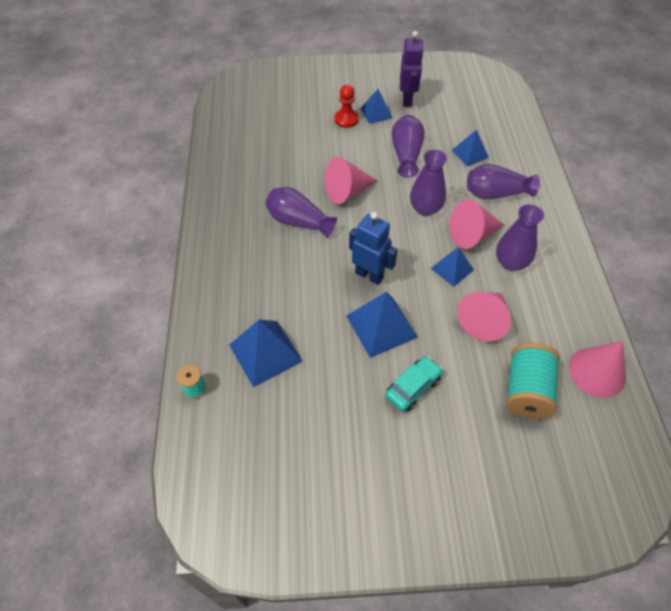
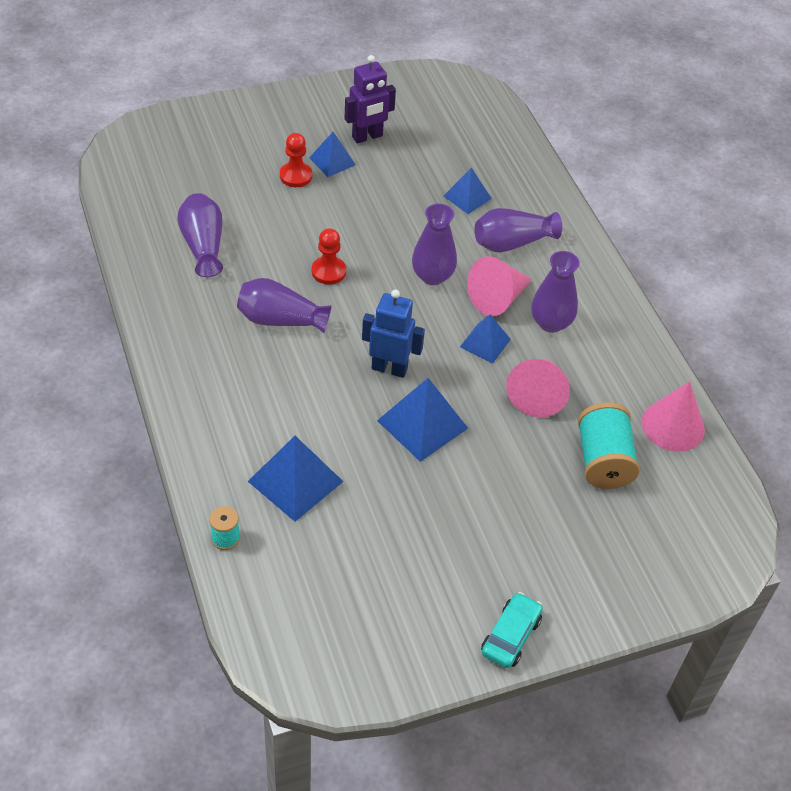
camera: 20 degrees left, 5 degrees down
(347, 192) = (328, 271): pink cone -> red pawn
(406, 154) = (388, 210): purple vase -> purple vase (203, 245)
(407, 100) = (367, 137): purple robot -> purple robot turned 75 degrees clockwise
(413, 387) = (478, 483): turquoise car -> turquoise car (510, 636)

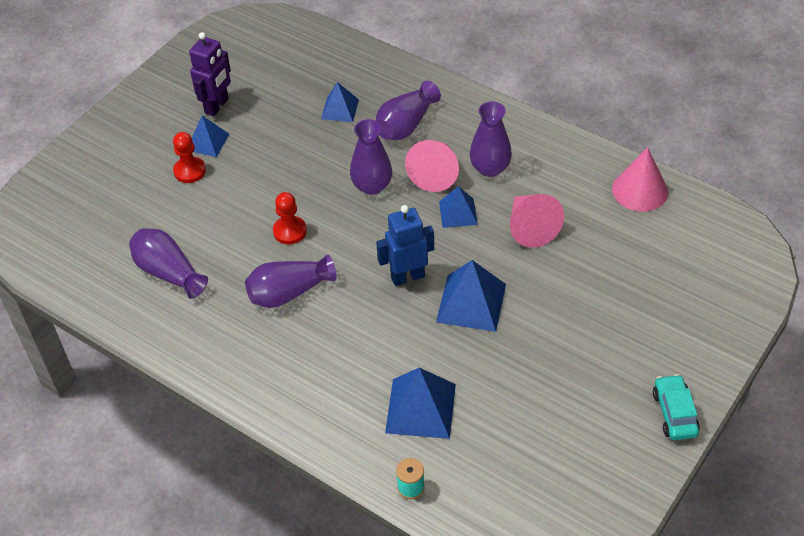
camera: 30 degrees left, 0 degrees up
(603, 460) = (618, 246): turquoise spool -> none

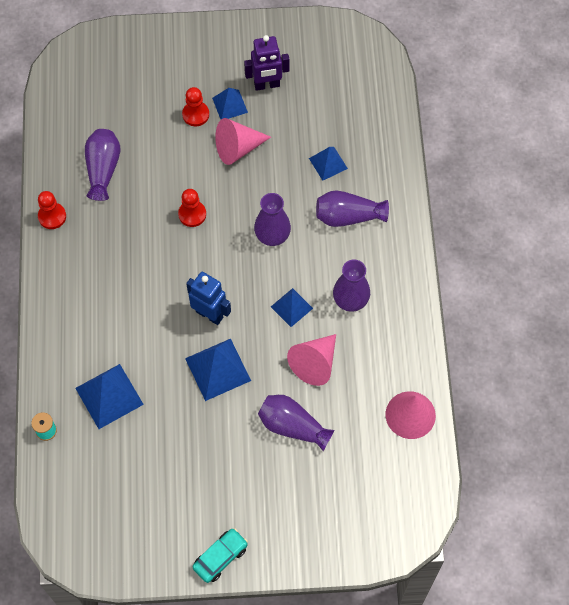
camera: 50 degrees right, 15 degrees up
(175, 343) = (52, 216): none -> red pawn
(289, 292) = (141, 252): purple vase -> purple vase (292, 426)
(435, 173) = (316, 268): pink cone -> pink cone (237, 148)

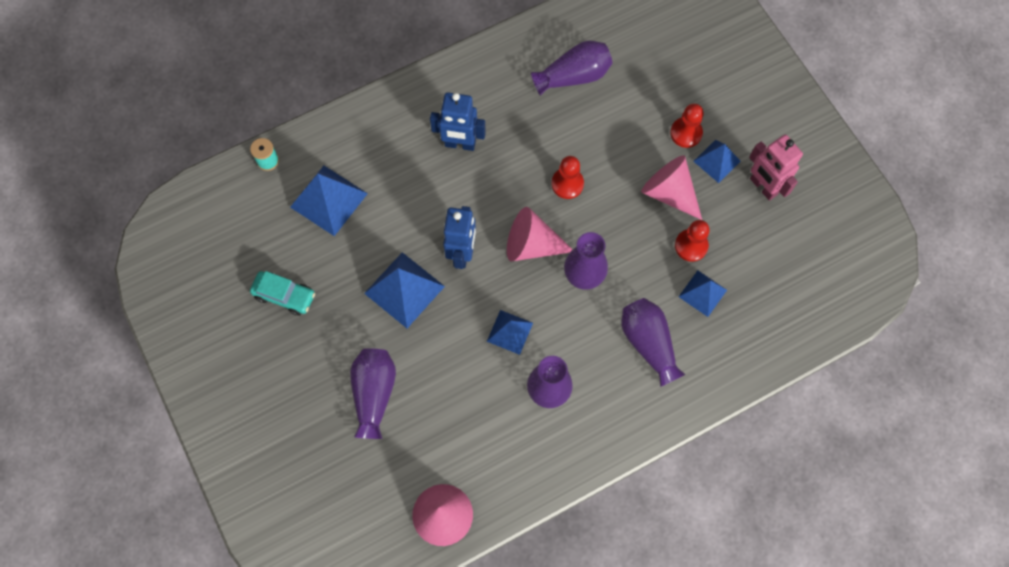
camera: 65 degrees right, 5 degrees up
(52, 216) = (496, 56): red pawn -> red pawn (691, 246)
(115, 276) = (460, 144): none -> blue robot
(220, 557) = (202, 385): turquoise car -> turquoise car (284, 295)
(267, 85) = (763, 187): purple robot -> pink robot
(315, 363) = (456, 385): pink cone -> pink cone (531, 245)

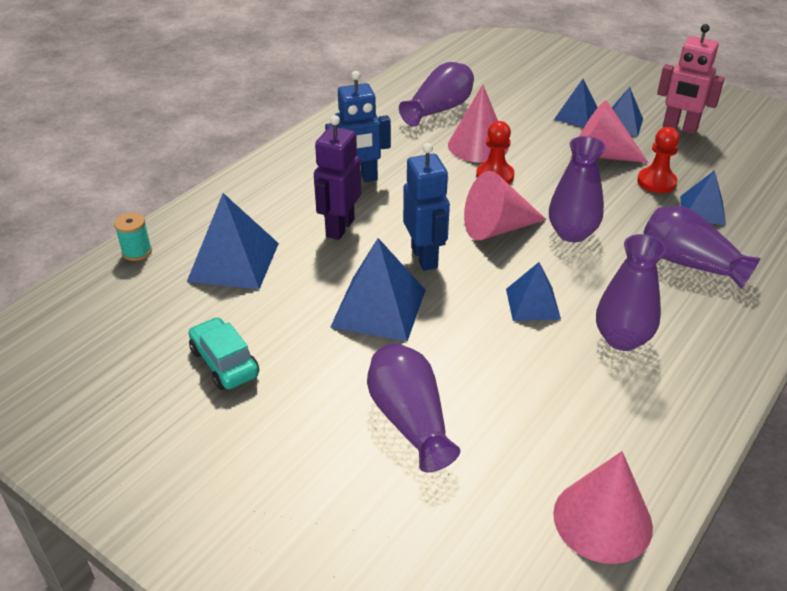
camera: 25 degrees left, 30 degrees down
(284, 295) = (224, 363): turquoise car -> turquoise car turned 120 degrees counterclockwise
(418, 195) = (339, 228): none -> purple robot
(577, 140) = (478, 146): none -> pink cone
(686, 133) = (576, 115): red pawn -> blue pyramid

